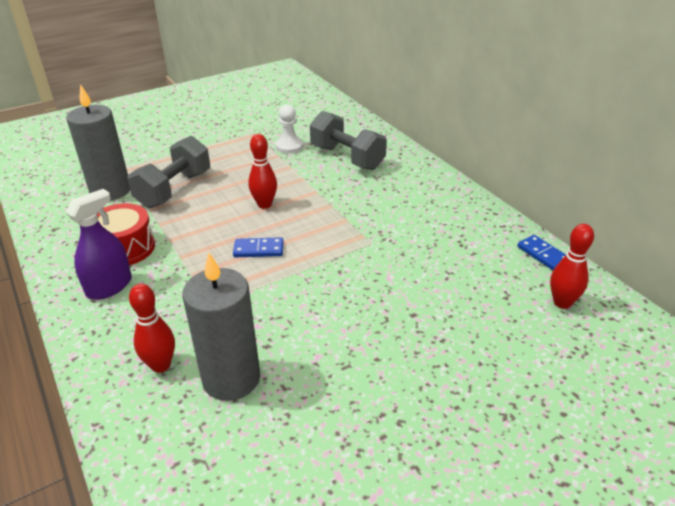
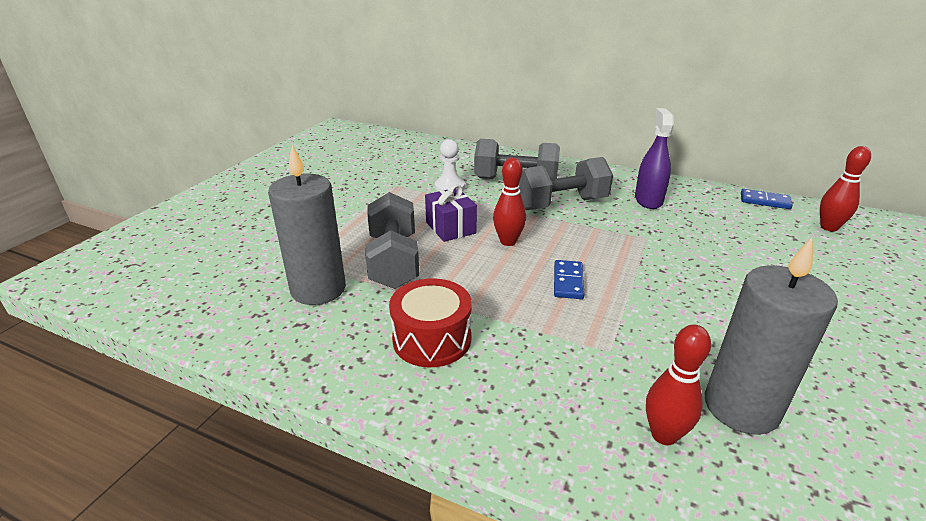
camera: 35 degrees left, 5 degrees down
(109, 286) = (479, 386): purple spray bottle -> purple spray bottle (648, 200)
(242, 179) = (450, 228): none -> purple gift
(258, 249) = (568, 281): blue domino -> blue domino turned 45 degrees counterclockwise
(351, 190) = (561, 204): none -> grey dumbbell

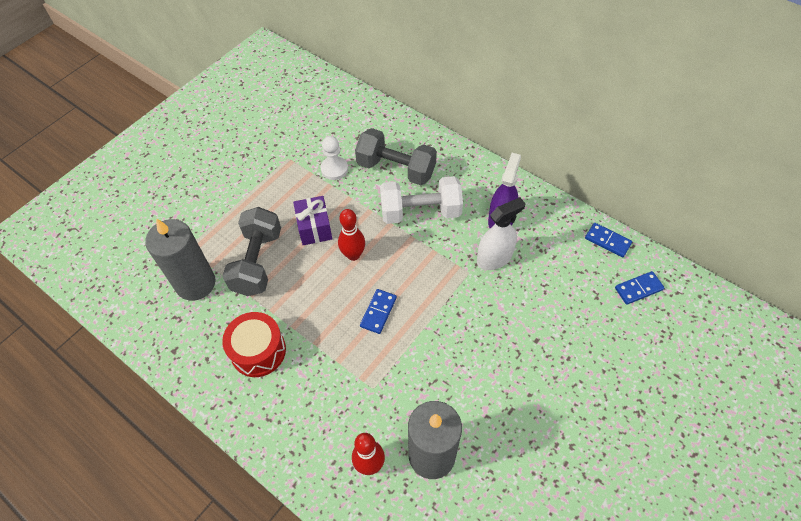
camera: 15 degrees right, 25 degrees up
(561, 204) = (420, 212): grey dumbbell -> white dumbbell
(664, 225) = (494, 258): none -> white spray bottle
(828, 227) = (638, 289): red bowling pin -> blue domino

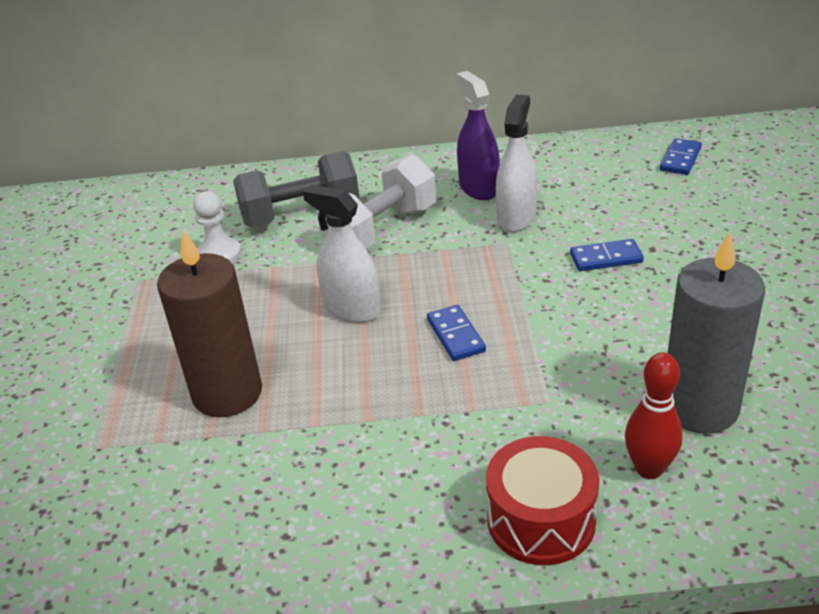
camera: 40 degrees left, 20 degrees down
(195, 283) = (158, 473): grey candle -> none
(257, 262) = (227, 393): grey dumbbell -> brown candle
(258, 351) = (352, 474): red drum -> red drum (541, 520)
(314, 228) = (266, 317): purple gift -> none
(353, 255) = (352, 309): red bowling pin -> white spray bottle
(607, 241) = (603, 145): blue domino -> blue domino (606, 258)

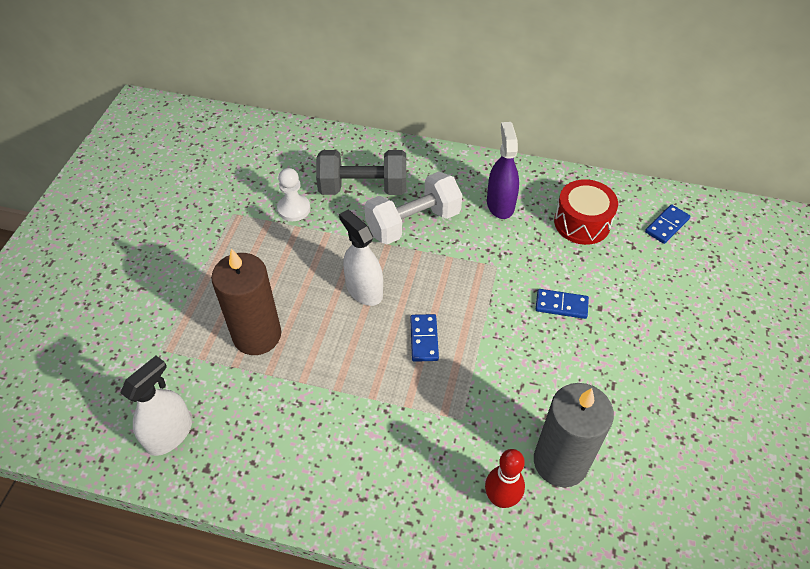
camera: 15 degrees right, 15 degrees up
(516, 217) = (514, 243): white spray bottle -> white spray bottle (169, 434)
(541, 520) = (413, 511): red drum -> red drum (582, 223)

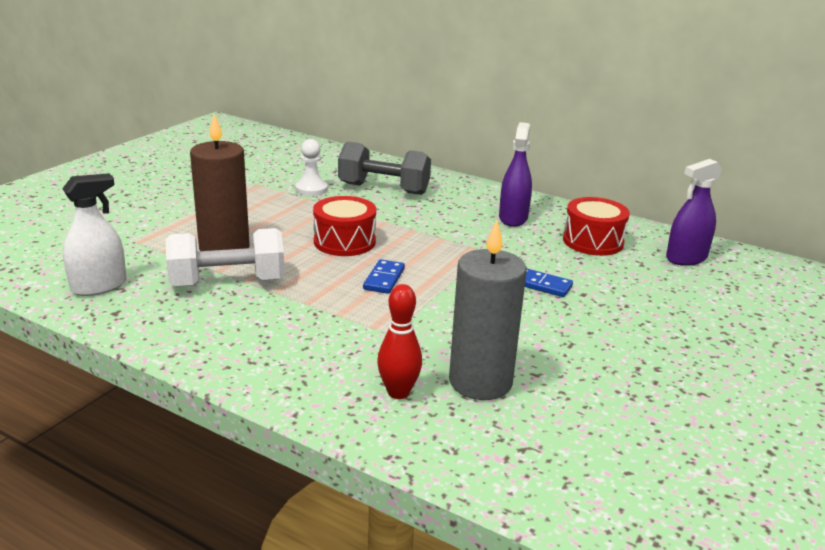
camera: 15 degrees right, 25 degrees down
(364, 290) = (344, 242): white spray bottle -> red drum
(413, 223) = (419, 214): white dumbbell -> white dumbbell (228, 282)
(667, 225) = (686, 258): blue domino -> purple spray bottle

